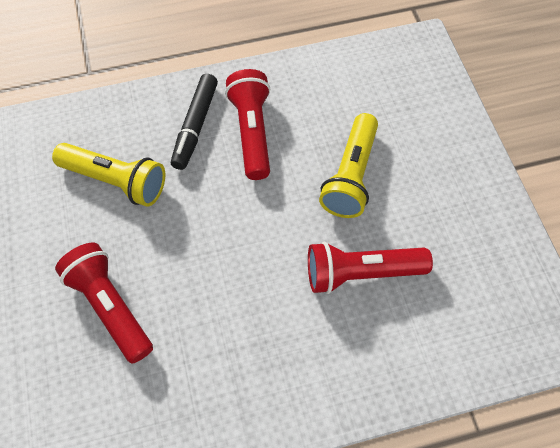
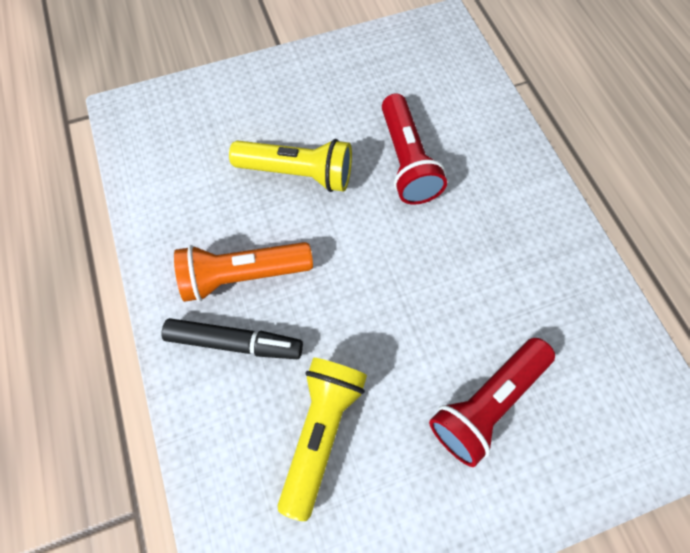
camera: 95 degrees left, 5 degrees up
(251, 132) = (243, 275): red flashlight -> orange flashlight

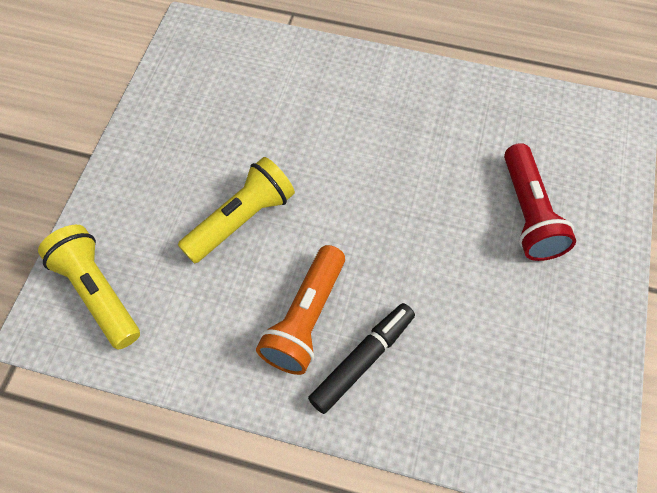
camera: 55 degrees left, 5 degrees down
(321, 430) = (479, 337): yellow flashlight -> yellow flashlight (97, 292)
(407, 161) = (297, 136): red flashlight -> none

